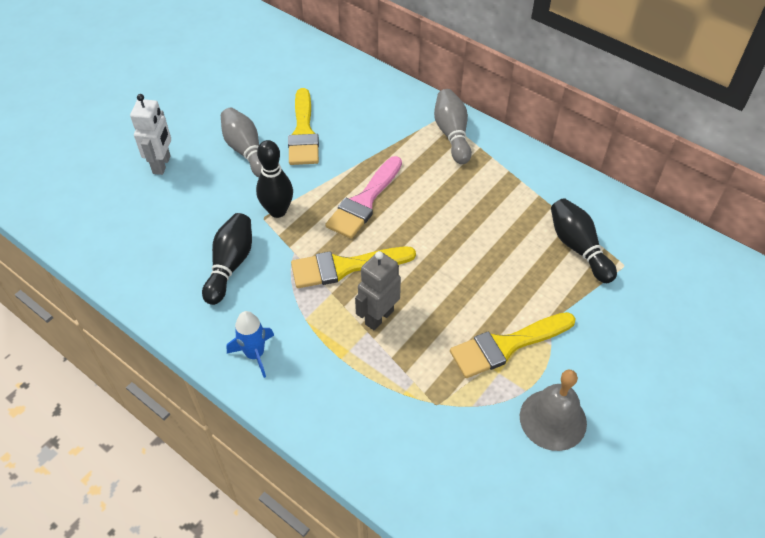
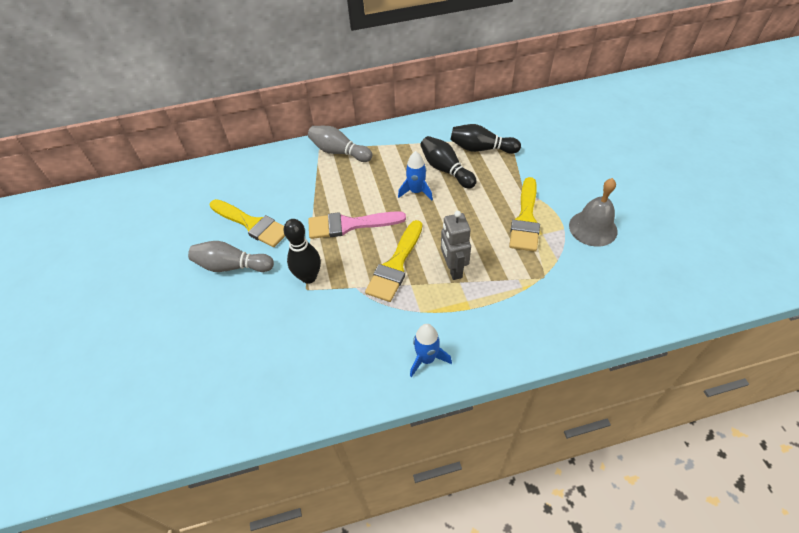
camera: 50 degrees left, 0 degrees up
(162, 165) = (183, 328): white robot -> none
(230, 265) = (331, 332): black bowling pin -> black bowling pin (446, 170)
(364, 202) = (349, 225): pink brush -> pink brush turned 105 degrees clockwise
(456, 227) = (416, 192): none -> blue rocket

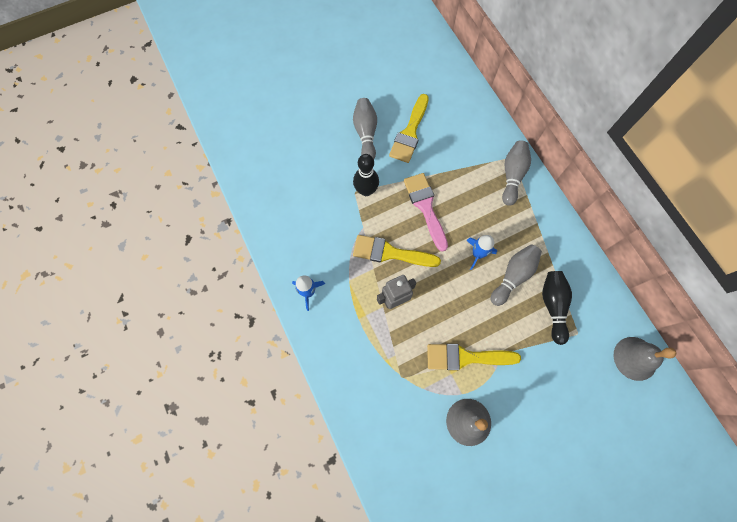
camera: 75 degrees right, 20 degrees up
(446, 170) = (513, 276): black bowling pin -> grey bowling pin
(535, 109) = (635, 358): none -> grey bell

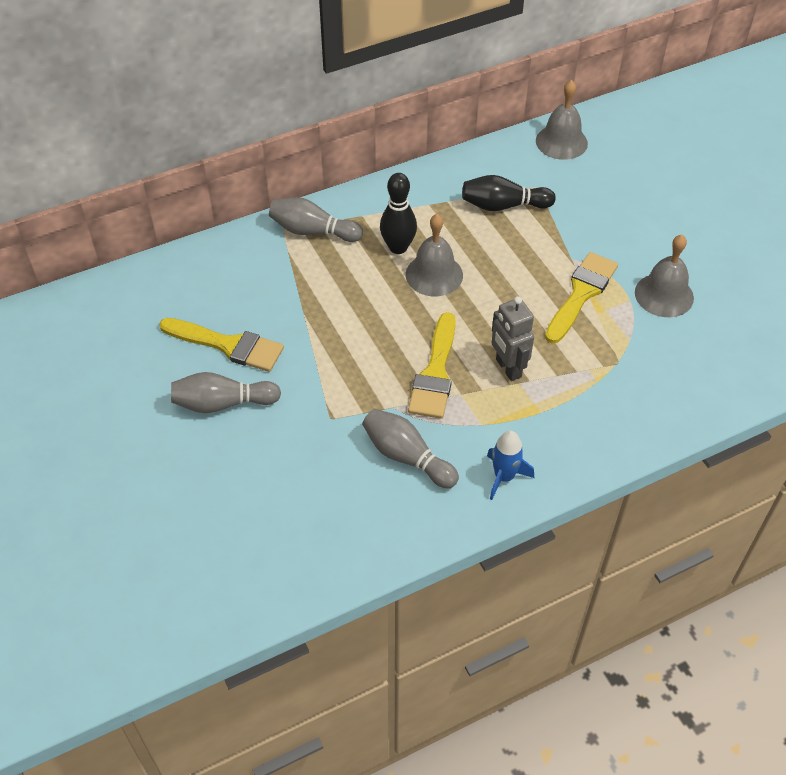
camera: 90 degrees left, 20 degrees down
(366, 190) = (329, 403): black bowling pin -> black bowling pin (398, 247)
(425, 207) = (360, 329): pink brush -> none
(465, 357) = (581, 294): yellow brush -> yellow brush turned 150 degrees counterclockwise
(477, 254) = (434, 274): blue rocket -> grey bell
(513, 276) = (464, 240): grey bowling pin -> grey bowling pin (406, 456)

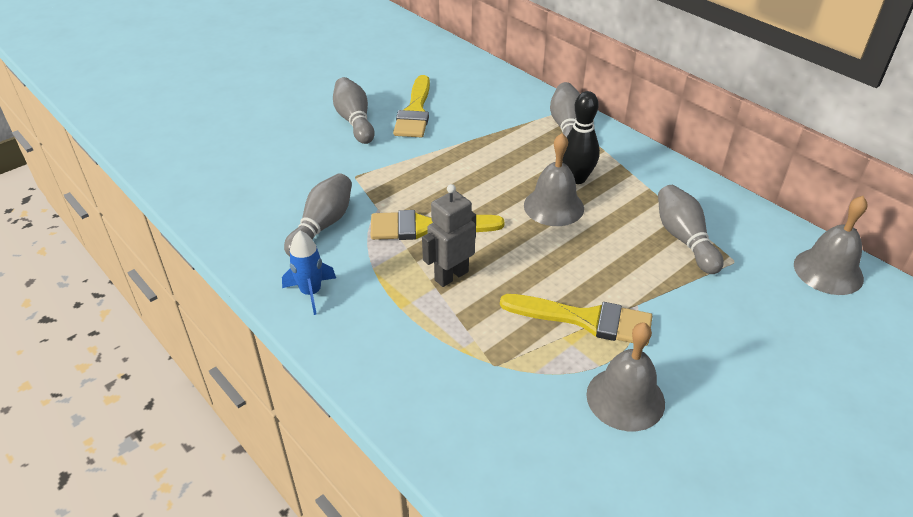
camera: 75 degrees right, 10 degrees down
(503, 206) = (684, 239): black bowling pin -> grey bowling pin

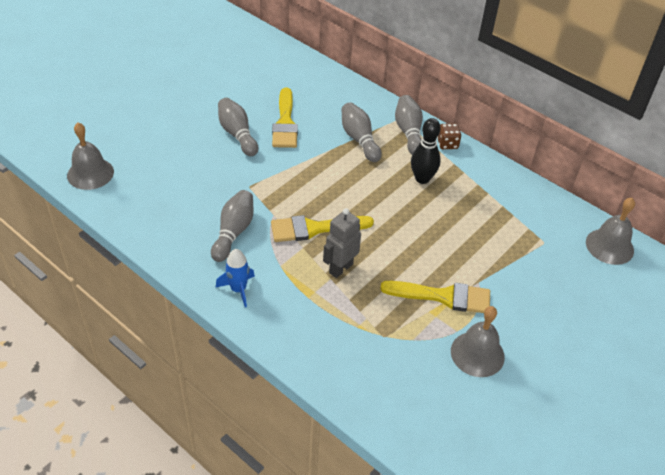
camera: 10 degrees left, 5 degrees up
(553, 206) = (408, 204): grey bell -> grey bell (90, 173)
(614, 142) = (447, 144): none -> brown dice
(684, 239) = (507, 226): grey bowling pin -> grey bowling pin (359, 139)

